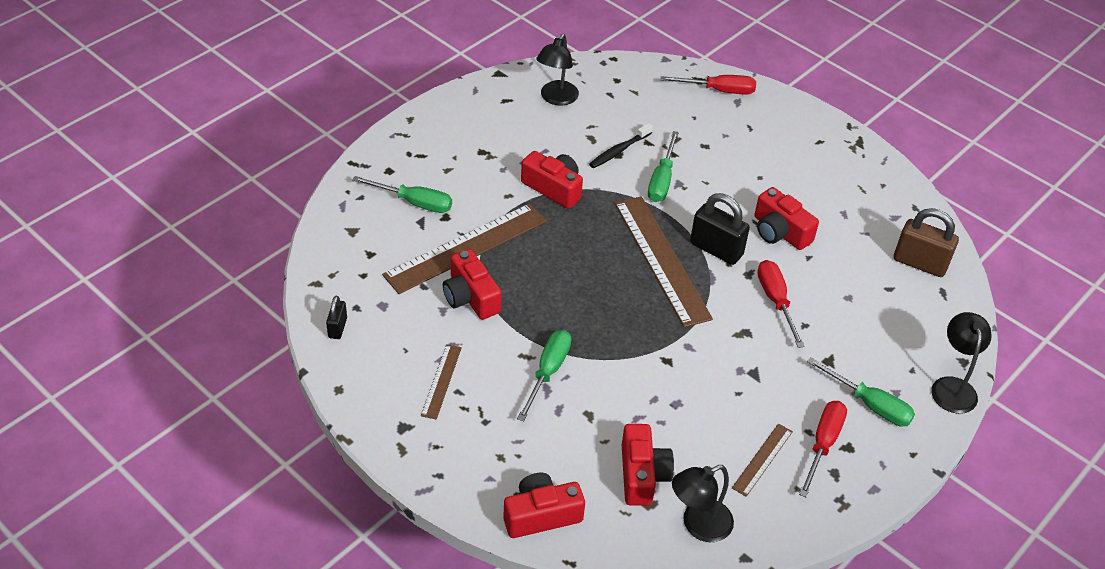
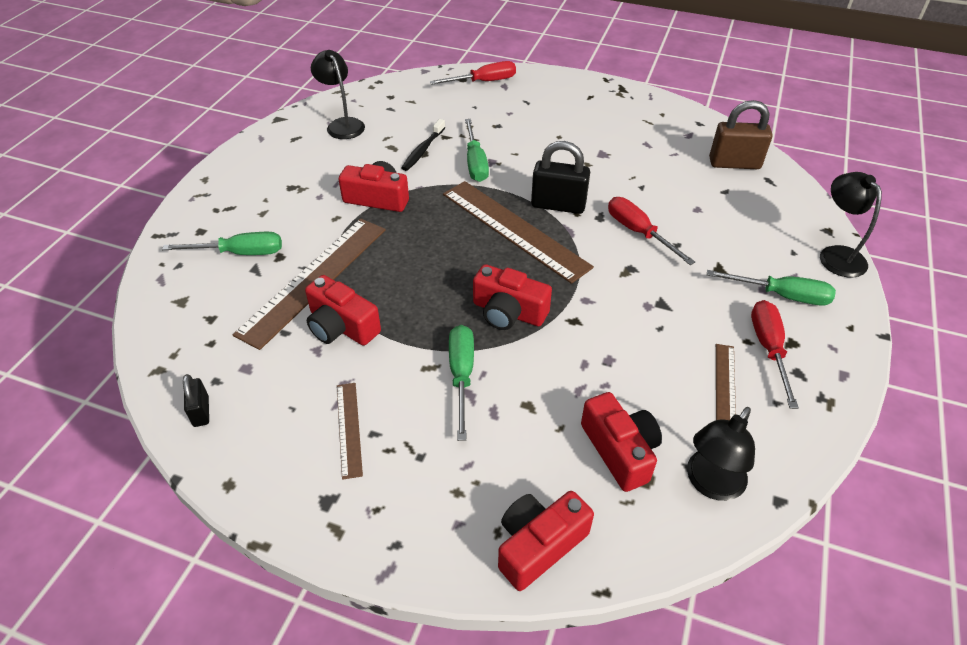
camera: 20 degrees left, 0 degrees up
(556, 98) = (342, 124): black lamp -> black lamp turned 150 degrees clockwise
(780, 232) = (604, 174): red camera -> red camera (508, 312)

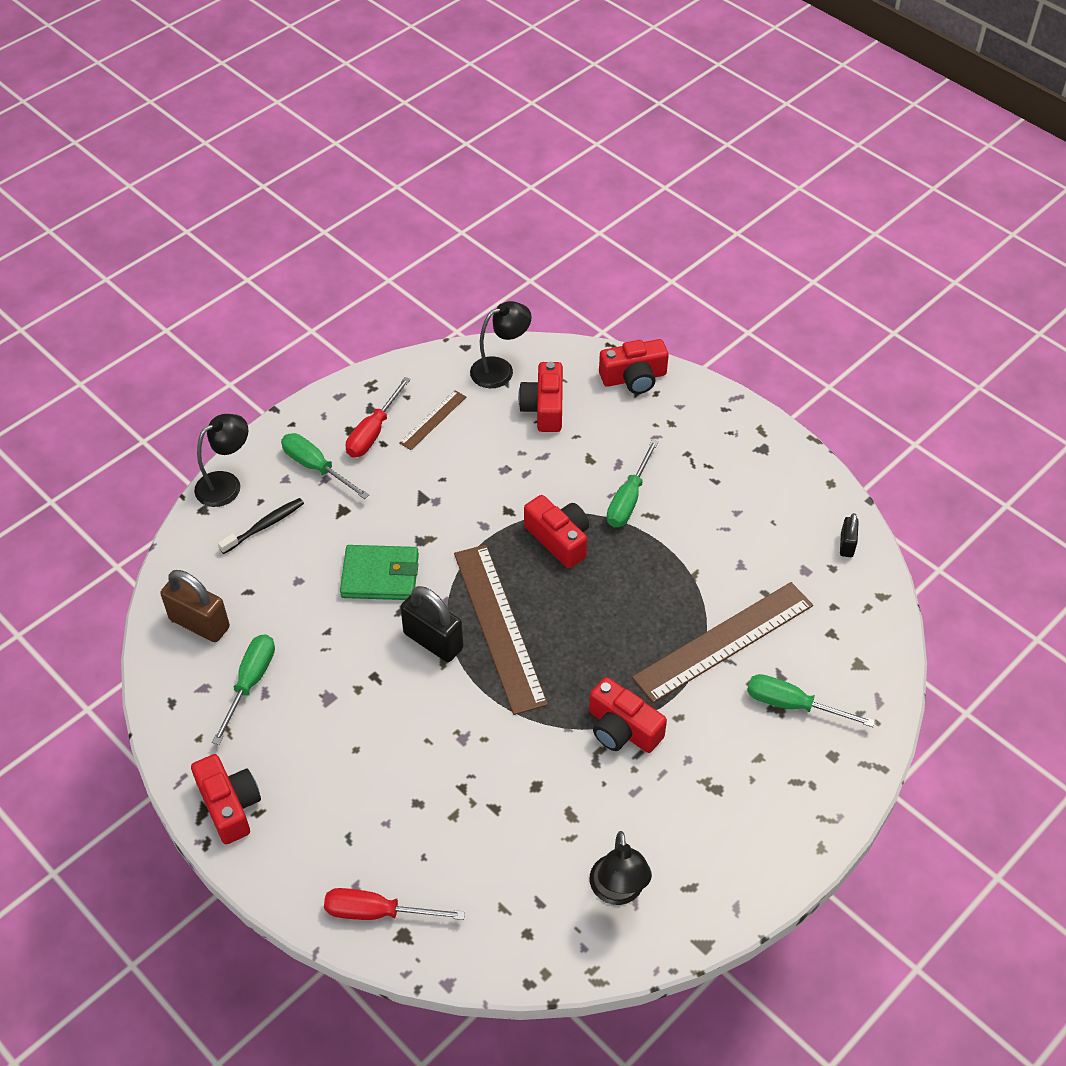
camera: 155 degrees left, 5 degrees up
(341, 326) = (712, 580): red camera -> red camera (229, 805)
(349, 429) = (733, 490): brown ruler -> none
(423, 150) = (535, 792): black toothbrush -> black toothbrush (264, 526)
(475, 163) = (484, 743): green screwdriver -> green screwdriver (250, 683)
(638, 232) = (380, 576): red screwdriver -> green wallet
(836, 255) = (226, 484): black lamp -> black lamp turned 135 degrees counterclockwise

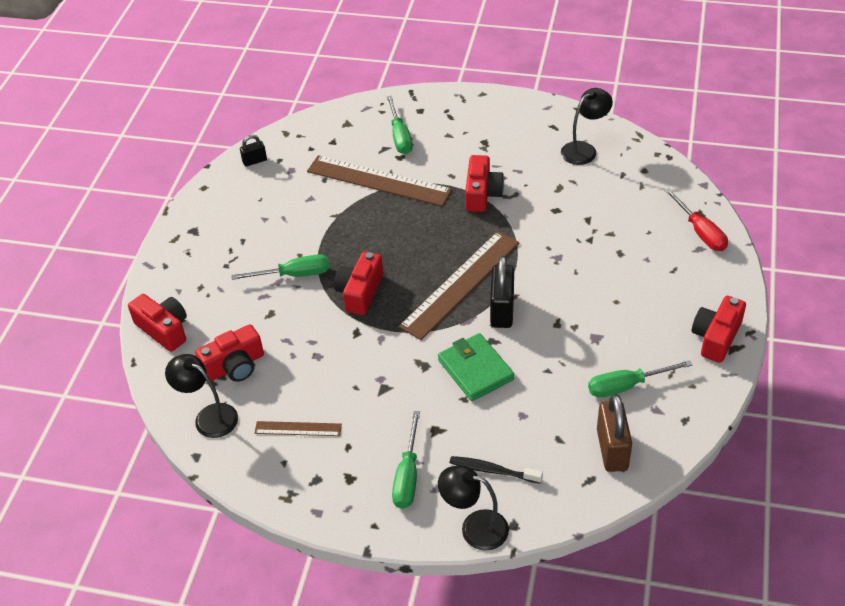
camera: 120 degrees left, 5 degrees down
(373, 432) = (340, 460): red screwdriver -> none

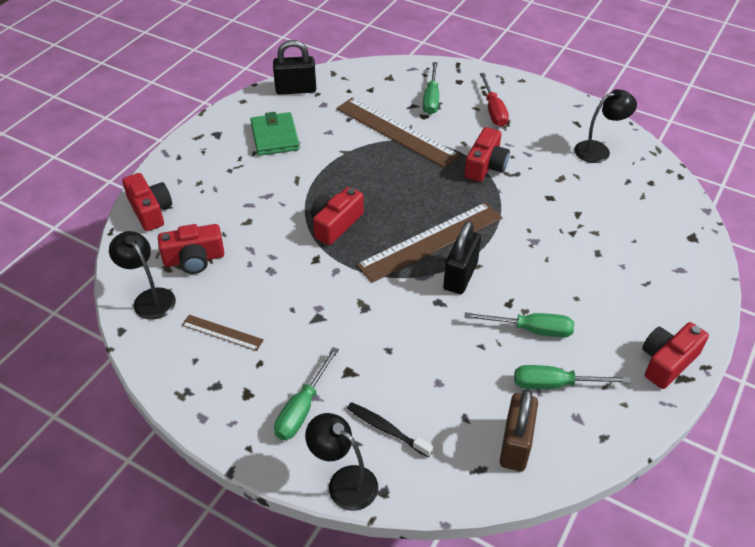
camera: 15 degrees right, 0 degrees up
(254, 161) = (296, 89): black padlock -> black padlock, size x1.84
(294, 275) = (284, 193): green screwdriver -> green screwdriver (531, 330)
(475, 370) = (411, 325): green wallet -> green wallet (275, 137)
(700, 232) = (687, 254): red screwdriver -> red screwdriver (493, 110)

